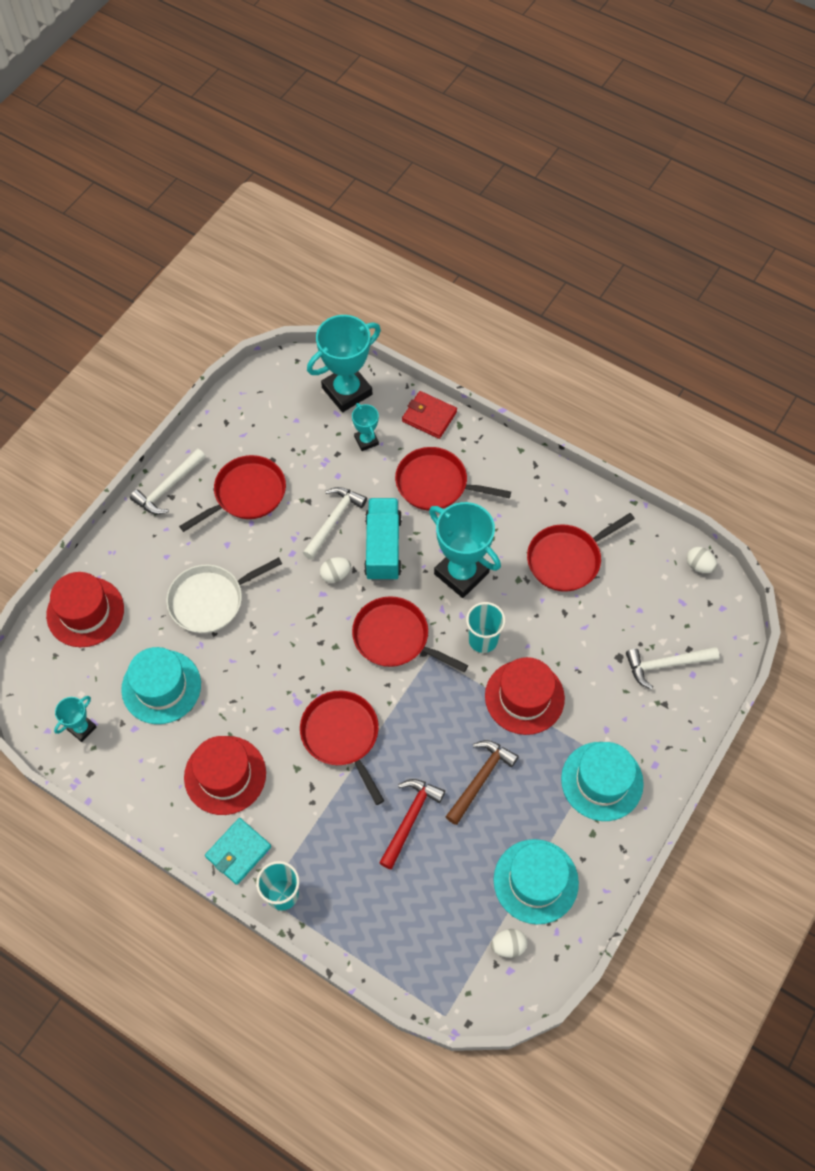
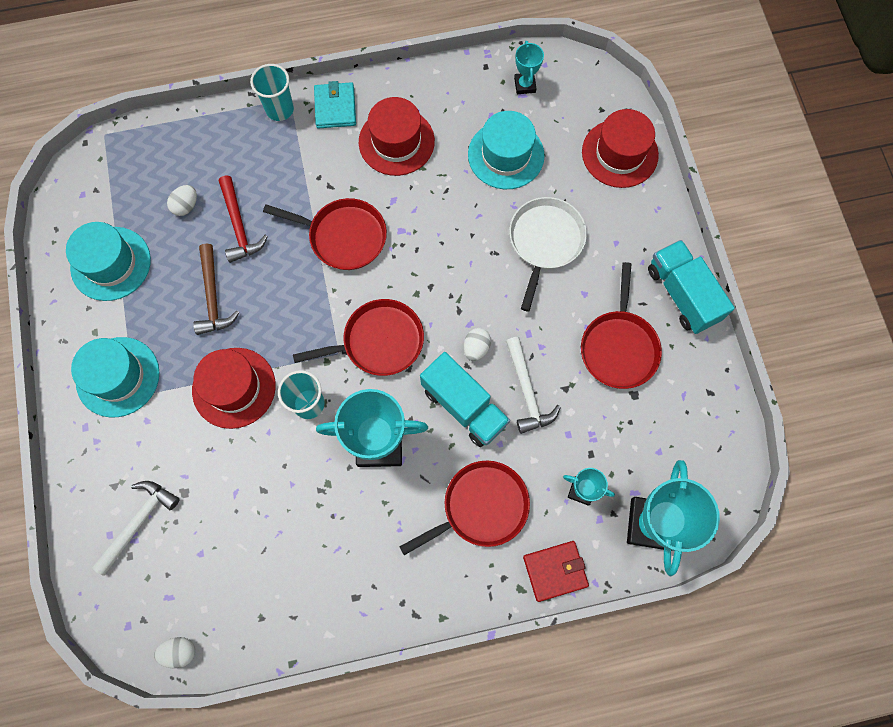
camera: 135 degrees right, 10 degrees up
(168, 488) = (682, 294): white hammer -> turquoise truck
(508, 945) = (96, 208): white egg -> white egg (186, 206)
(567, 559) = (303, 543): red pan -> none

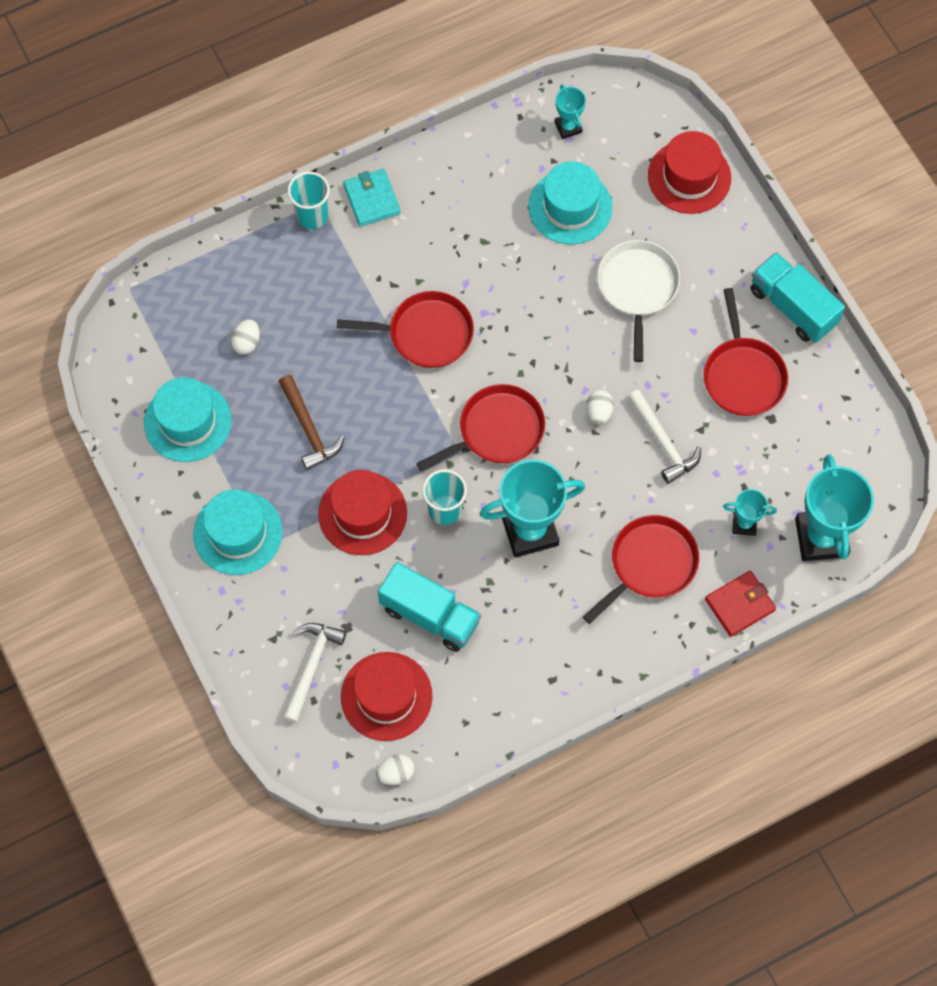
camera: 15 degrees left, 5 degrees down
(239, 226) = (311, 349): red hammer -> none
(396, 142) = (449, 220): red hat -> red hat (386, 696)
(464, 406) = (603, 472): turquoise truck -> turquoise truck (430, 615)

